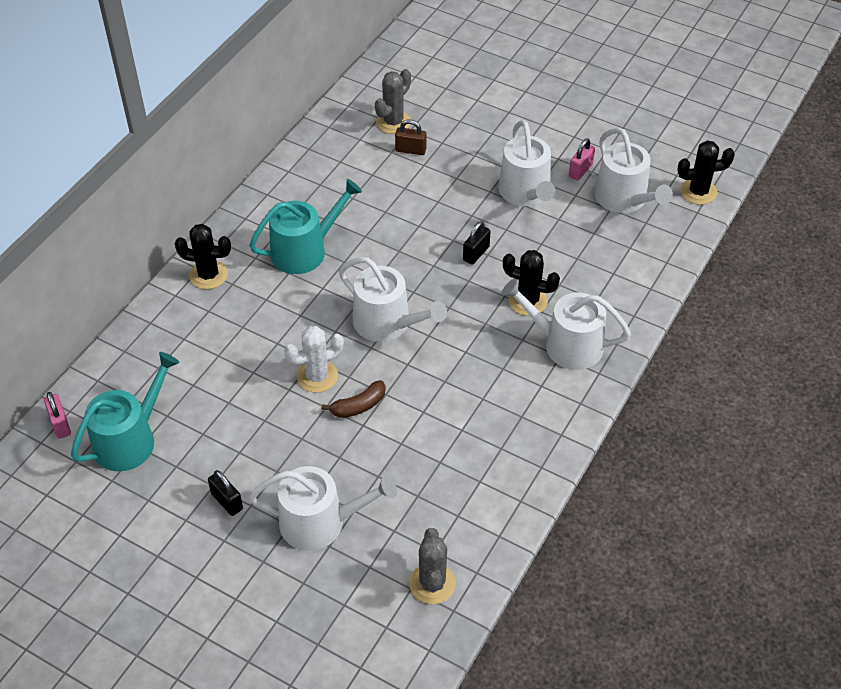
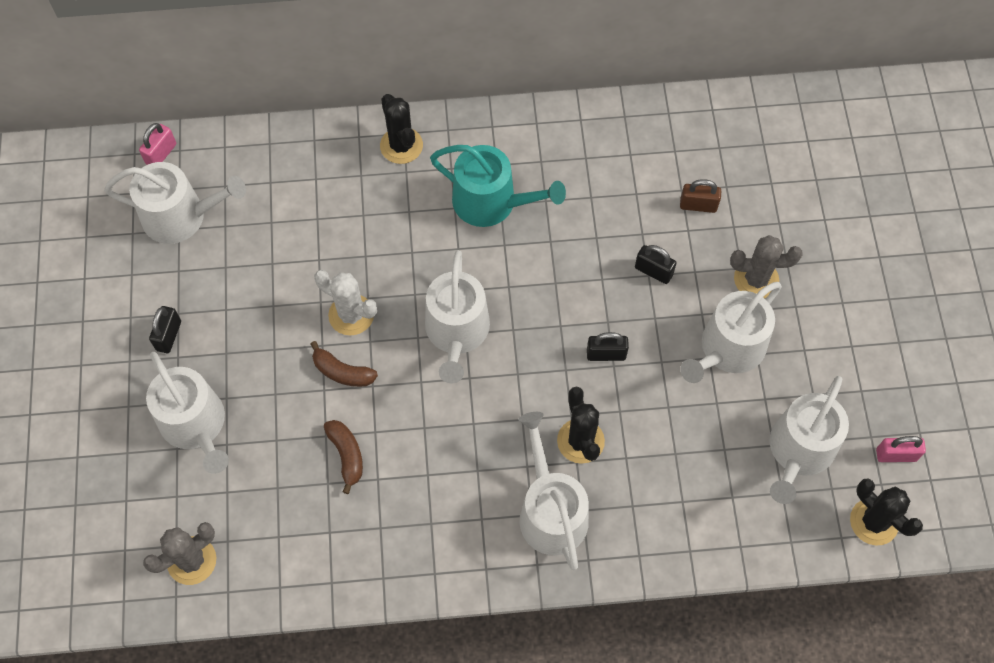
camera: 55 degrees right, 15 degrees up
(130, 439) = (182, 216): turquoise watering can -> white watering can
(393, 122) = (723, 165): grey cactus -> grey cactus (756, 279)
(410, 150) = (698, 205): brown padlock -> brown padlock turned 60 degrees counterclockwise
(427, 438) = (346, 455): none -> brown banana
(437, 197) = (653, 271): none -> black padlock
(580, 170) = (805, 382): pink padlock -> pink padlock (896, 455)

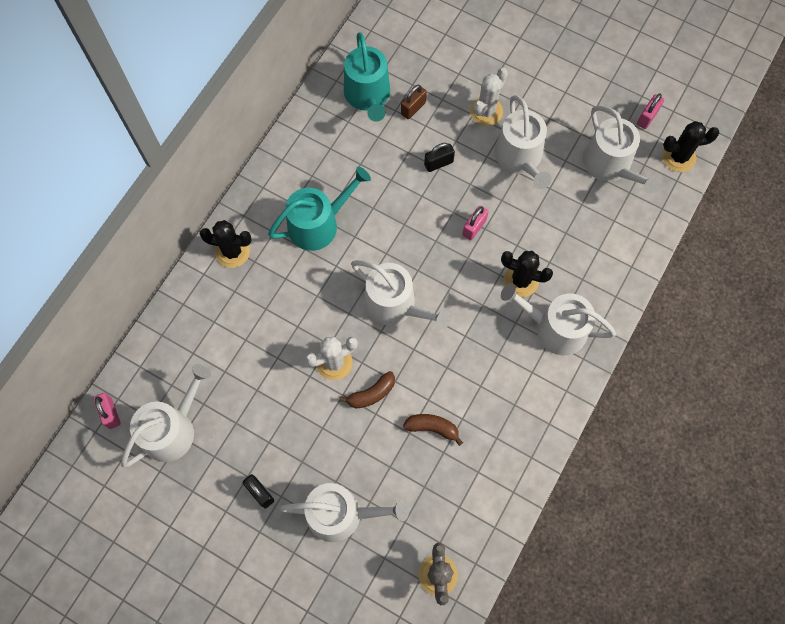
camera: 55 degrees left, 5 degrees up
(606, 354) = (474, 227): black padlock -> pink padlock
(675, 154) = (368, 96): none -> turquoise watering can
(756, 279) = (486, 111): grey cactus -> white cactus

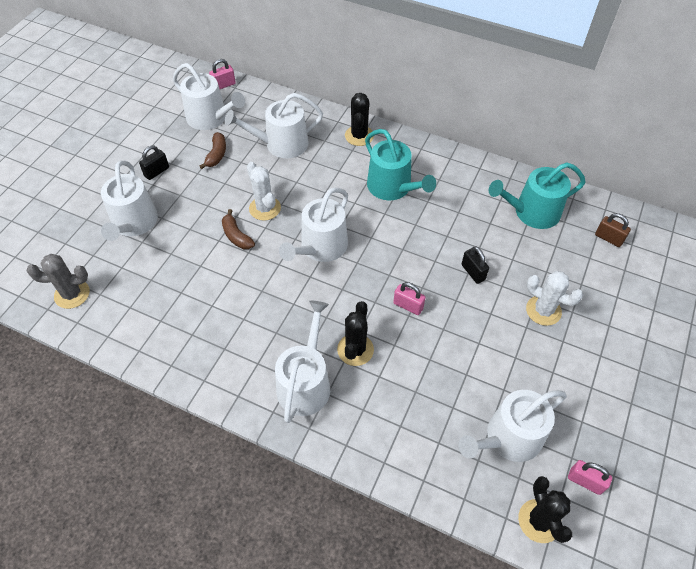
camera: 85 degrees right, 15 degrees down
(413, 108) = (528, 248): brown padlock -> brown padlock (608, 238)
(432, 428) = (204, 282): brown banana -> brown banana (216, 154)
(520, 158) = (495, 344): white watering can -> white watering can (281, 144)

